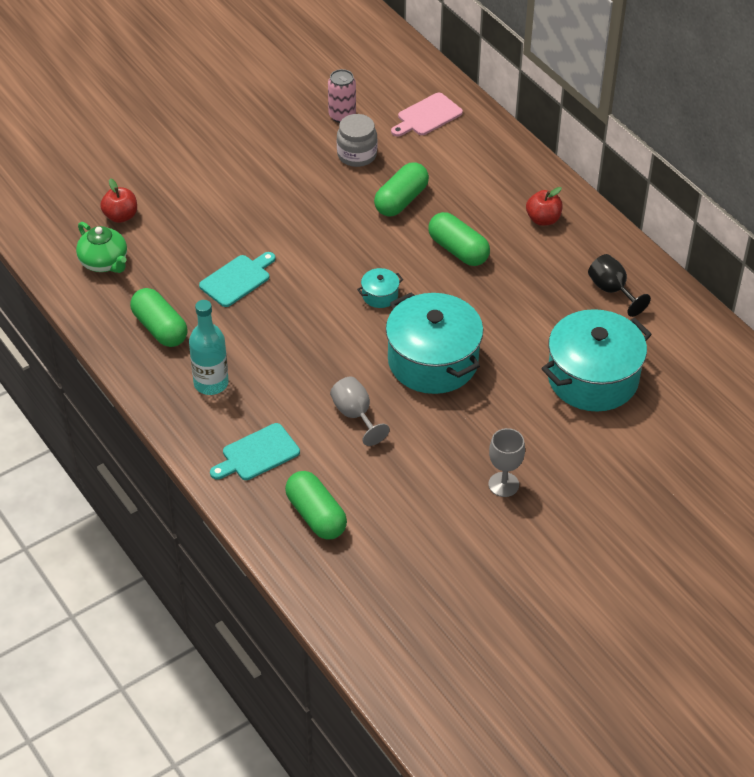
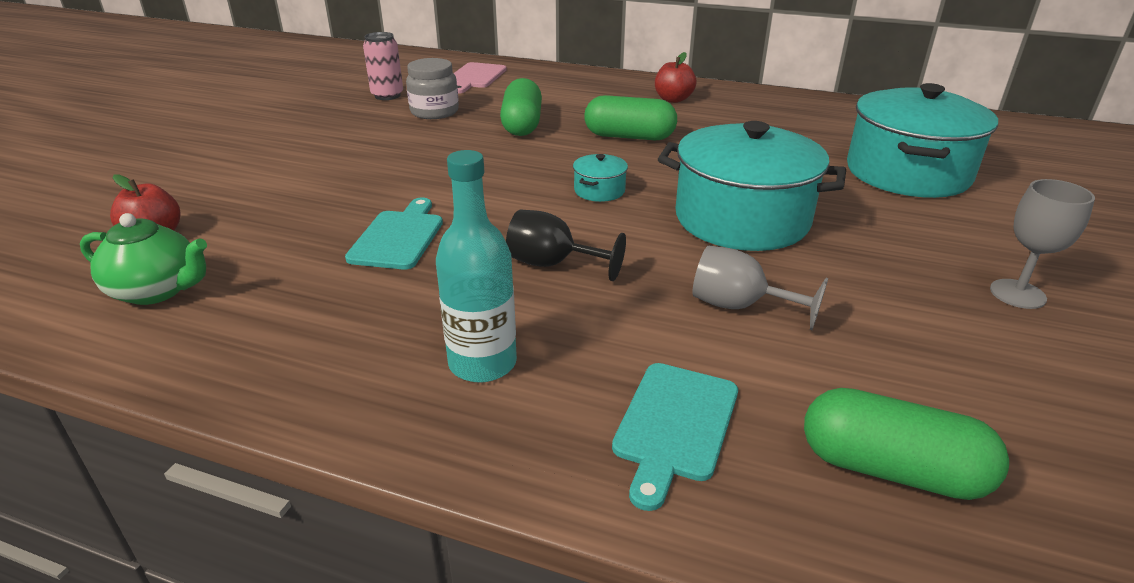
camera: 35 degrees left, 15 degrees down
(160, 328) = (323, 330): green capsule -> none
(612, 290) = (806, 118): black goblet -> black goblet (553, 264)

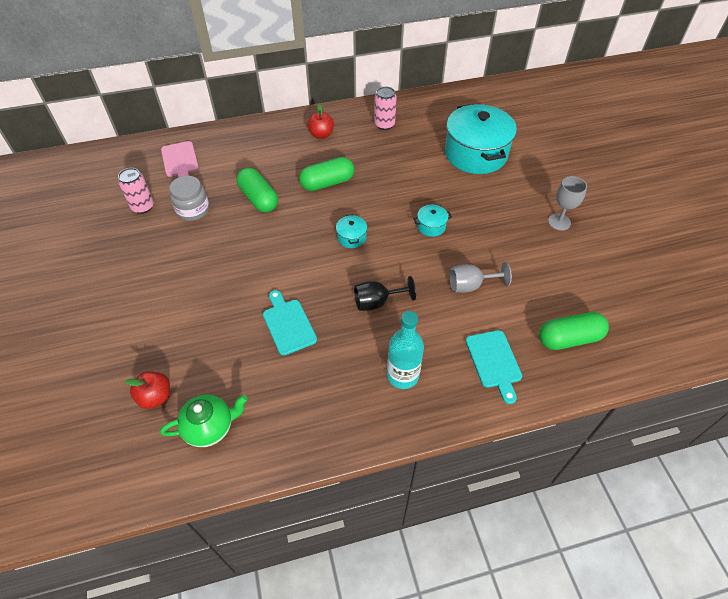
camera: 35 degrees left, 20 degrees up
(741, 219) = (431, 226): turquoise pot -> turquoise pot, size x0.41
(777, 112) = (384, 124): none -> pink can

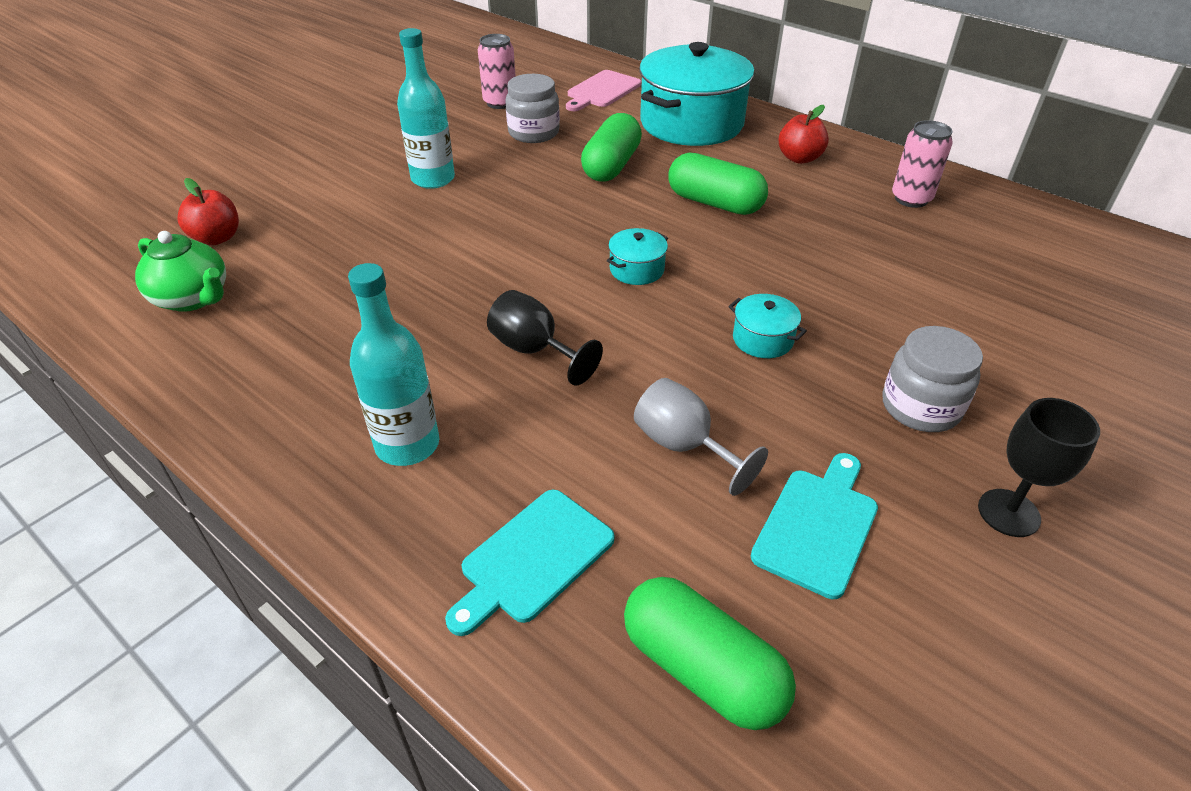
camera: 55 degrees right, 10 degrees down
(195, 273) = (433, 179): none -> turquoise bottle
(288, 324) = (414, 285): turquoise cutting board -> turquoise cutting board (817, 526)
(475, 154) = (1007, 318): turquoise pot -> turquoise pot (691, 123)
(500, 208) = (920, 407): none -> grey jar
(559, 222) = (1008, 513): grey goblet -> black goblet

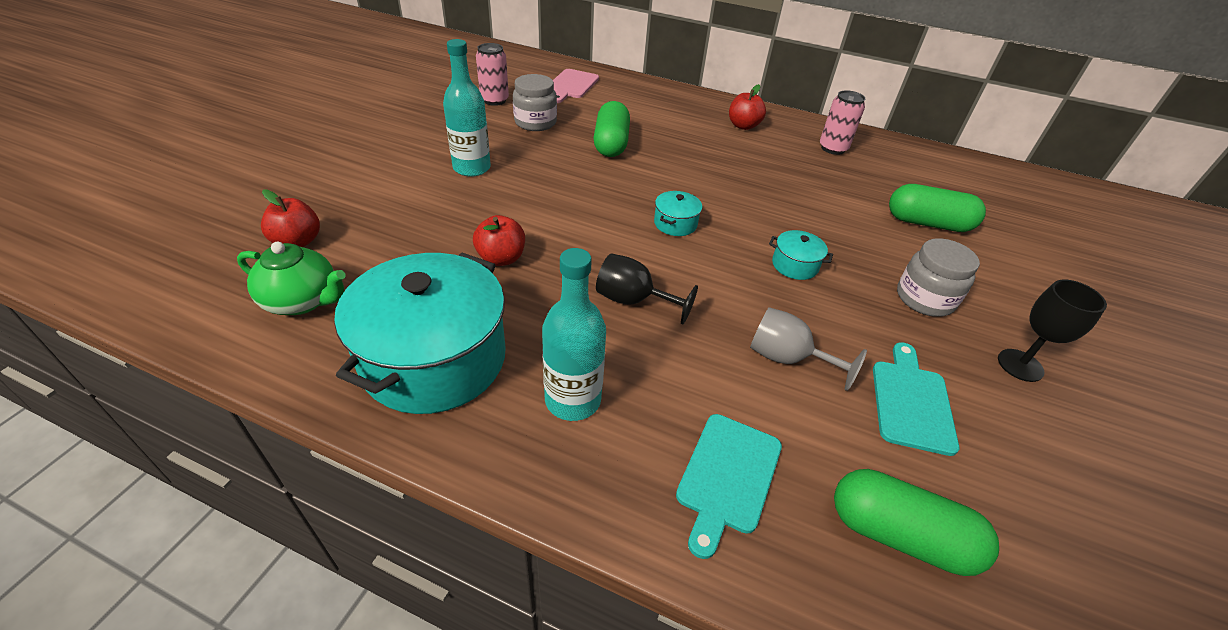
camera: 20 degrees left, 0 degrees up
(412, 283) = (501, 258): none -> red apple
(691, 123) = (652, 106): turquoise pot -> turquoise pot (434, 359)
(714, 203) = (703, 165): green capsule -> green capsule (927, 223)

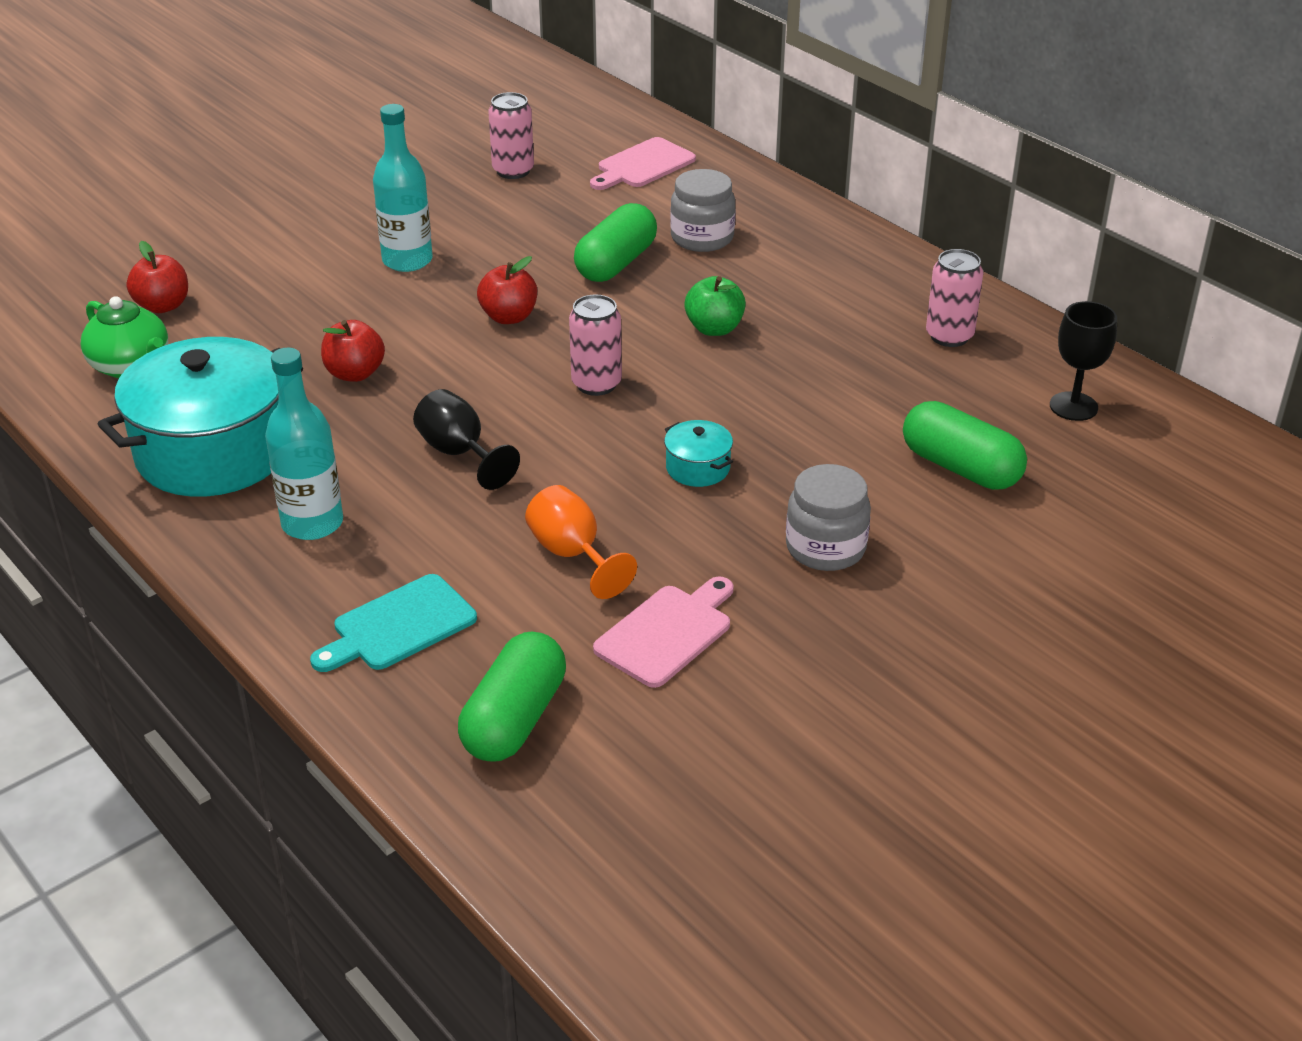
camera: 30 degrees right, 5 degrees down
(535, 122) = (540, 214): grey jar -> grey jar (702, 238)
(675, 224) = (596, 384): turquoise pot -> pink can
(708, 171) = (714, 328): none -> green apple
(743, 126) = (843, 274): red apple -> red apple (509, 317)
(787, 358) = (572, 555): grey goblet -> orange goblet
(899, 535) = (514, 719): green capsule -> green capsule turned 60 degrees clockwise
(911, 402) = (667, 633): turquoise cutting board -> pink cutting board
(1020, 365) = (855, 644): black goblet -> black goblet (1073, 406)

